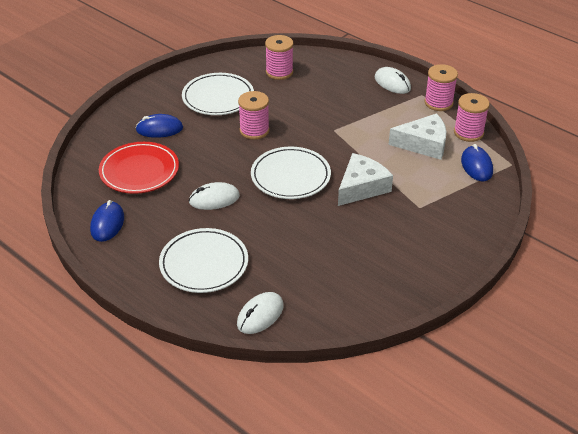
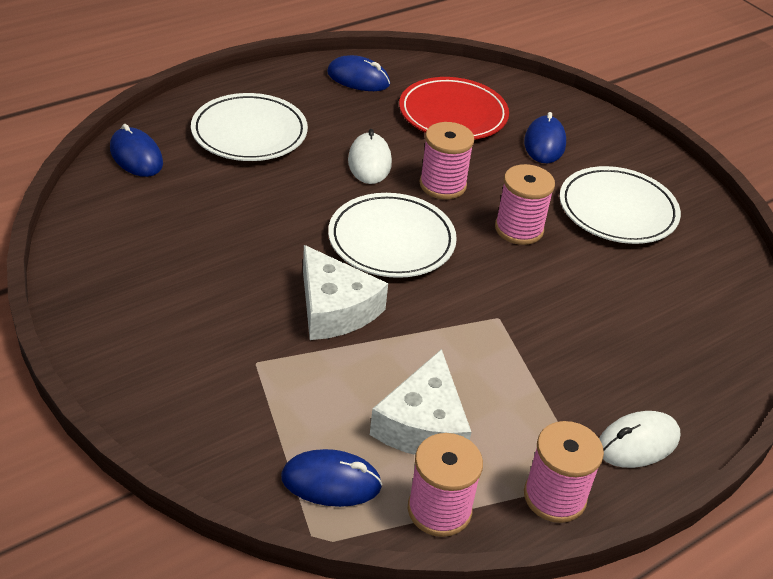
camera: 100 degrees right, 0 degrees up
(260, 315) = (136, 156): white mouse -> blue mouse
(279, 72) = (689, 294): pink spool -> pink spool (442, 185)

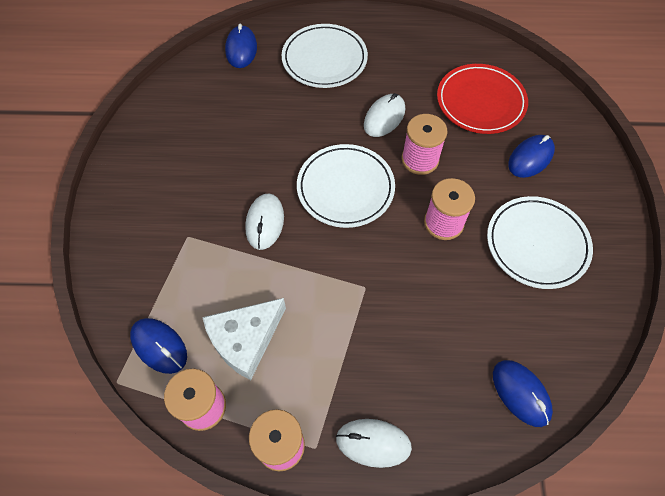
camera: 40 degrees right, 20 degrees up
(334, 309) = (265, 222): white cheese -> white mouse
(358, 79) = (436, 43): blue mouse -> blue mouse (521, 393)

